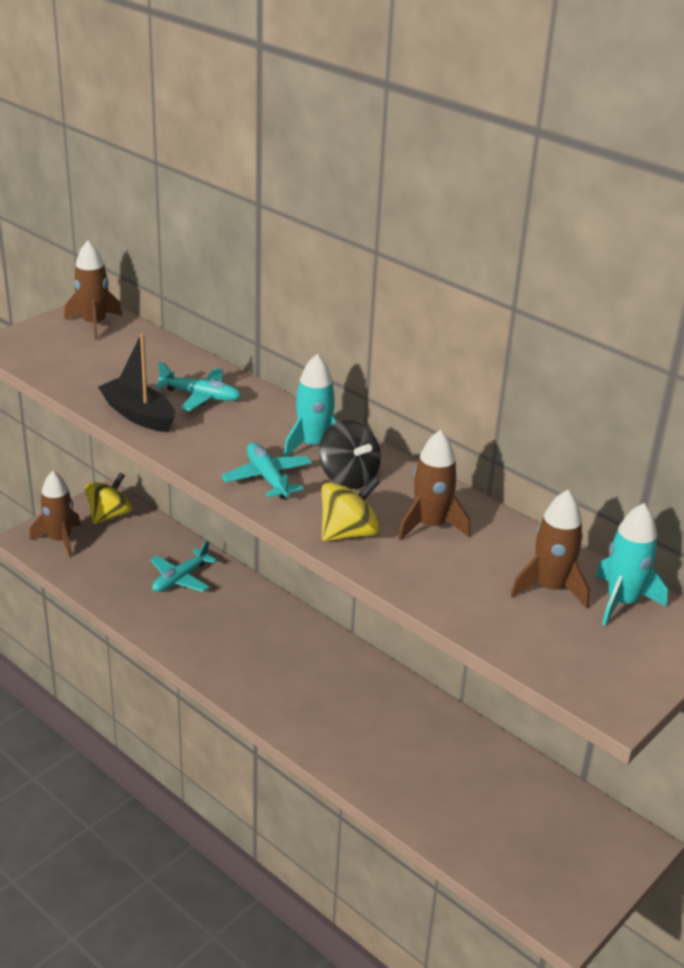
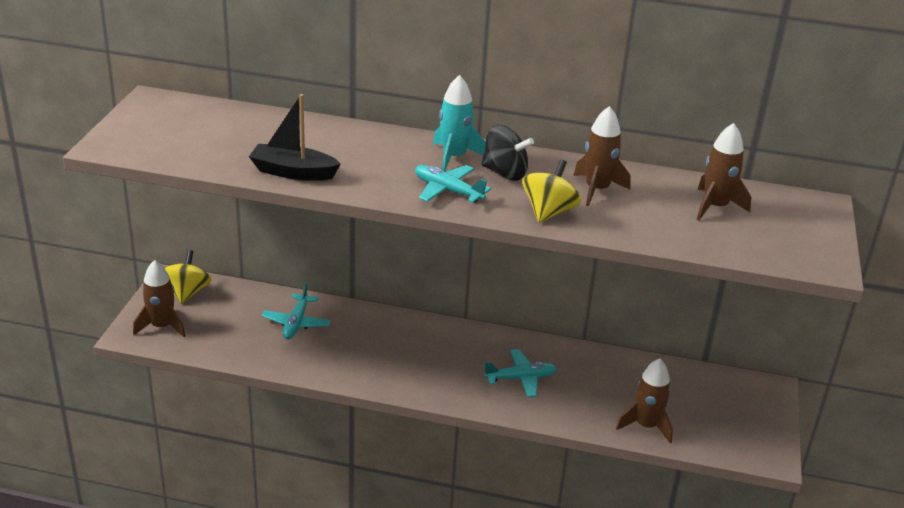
camera: 30 degrees left, 0 degrees up
(94, 324) = (168, 110): brown rocket -> brown rocket (646, 425)
(201, 396) = (327, 144): turquoise plane -> turquoise plane (521, 378)
(621, 601) = (765, 201): turquoise rocket -> none

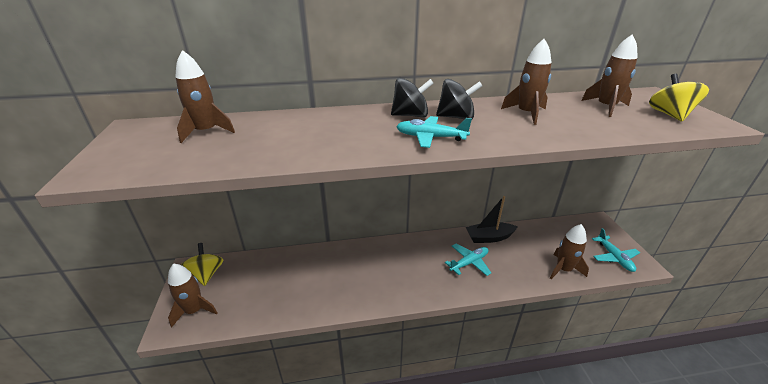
camera: 20 degrees left, 0 degrees up
(222, 124) = (206, 132): none -> brown rocket
(293, 172) = (293, 153): black boat -> black boat (489, 237)
(296, 323) = (299, 272): turquoise plane -> turquoise plane (614, 257)
(454, 157) = (410, 115): turquoise rocket -> black spinning top
(548, 212) = (517, 134): yellow spinning top -> yellow spinning top (669, 115)

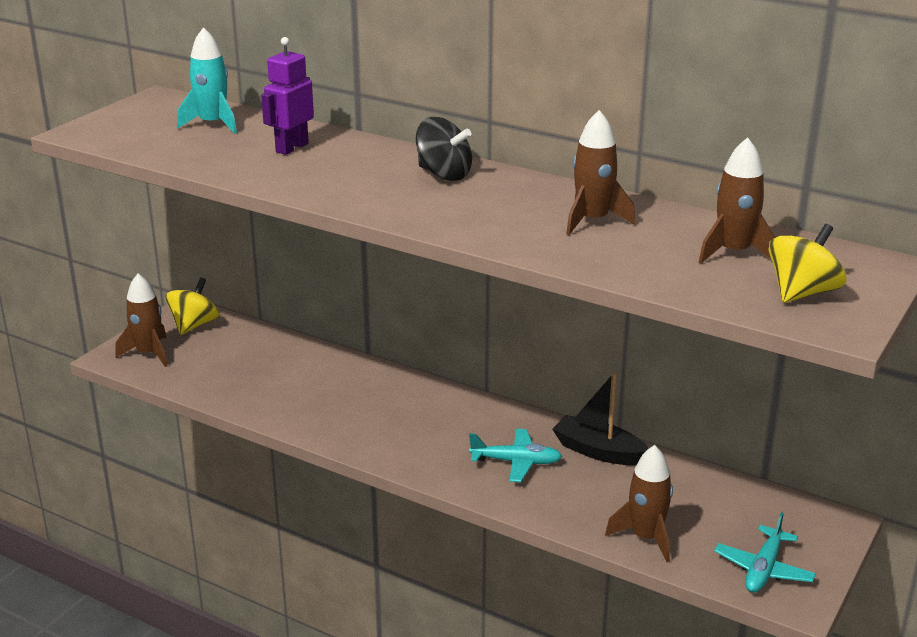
camera: 40 degrees right, 5 degrees down
(206, 132) = (213, 124): brown rocket -> turquoise rocket
(292, 129) = (291, 148): none -> purple robot
(430, 137) = (410, 204): turquoise plane -> none
(456, 117) = (492, 194): black spinning top -> none

